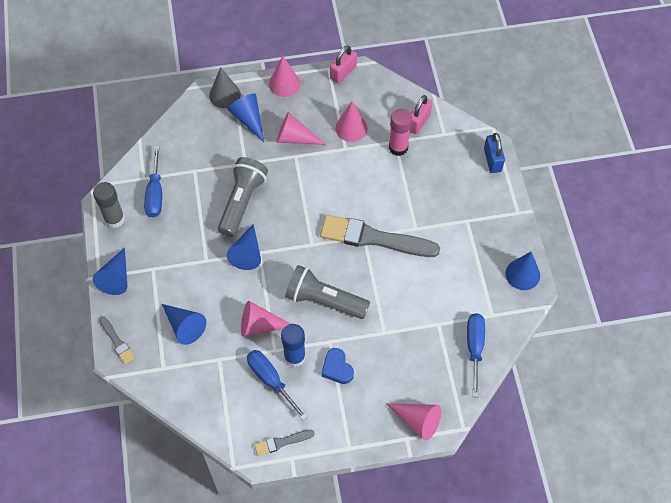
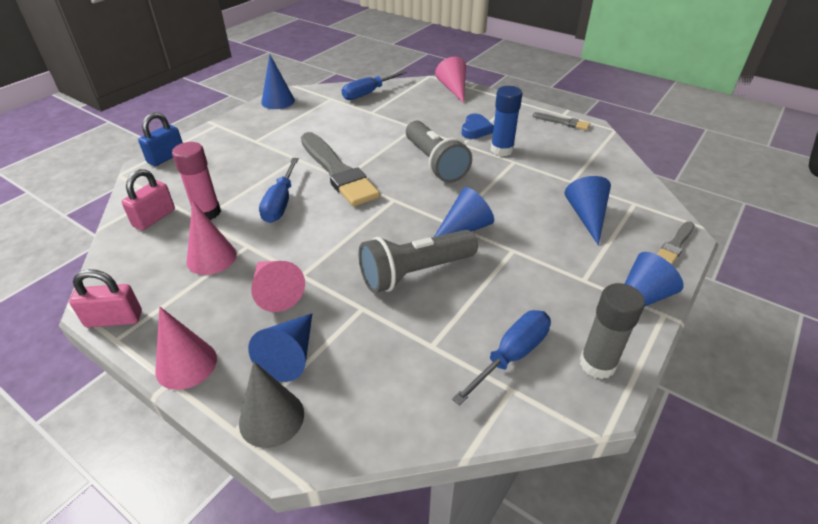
camera: 135 degrees left, 20 degrees down
(117, 342) = (675, 245): grey brush -> grey brush turned 150 degrees counterclockwise
(260, 325) = (510, 179): pink cone -> none
(271, 380) = (537, 149): blue screwdriver -> blue screwdriver (280, 203)
(418, 122) = (154, 218): pink padlock -> pink padlock turned 45 degrees counterclockwise

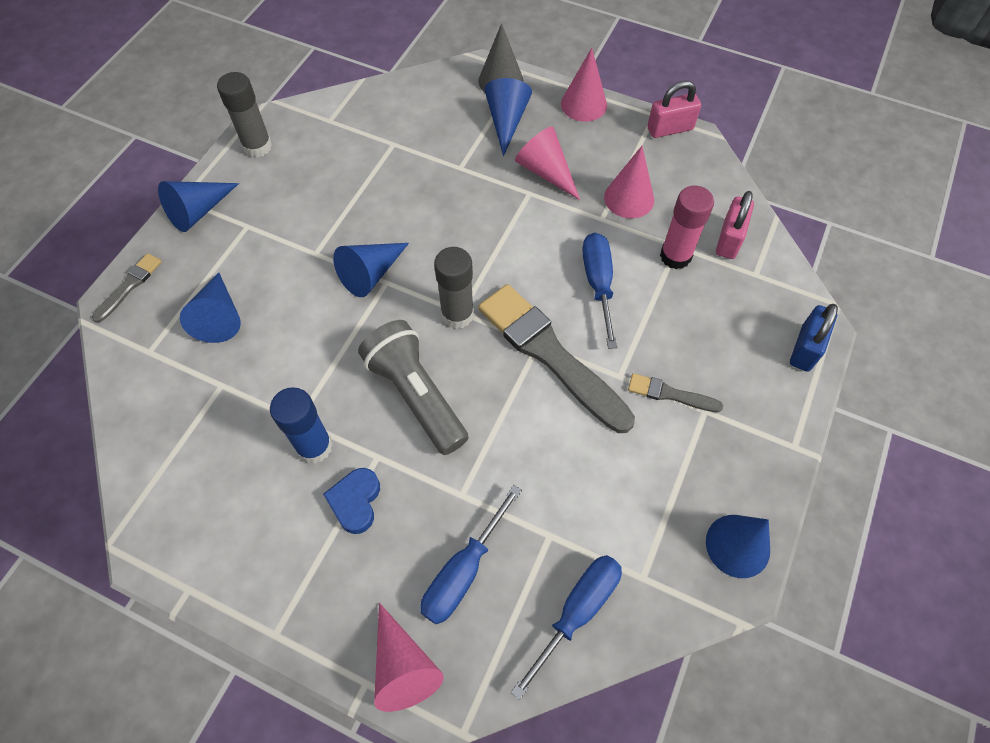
camera: 170 degrees right, 20 degrees up
(397, 198) = (457, 314): none -> grey glue stick
(415, 273) = (417, 210): grey flashlight -> none
(511, 355) = (327, 144): blue screwdriver -> blue screwdriver (463, 571)
(563, 122) = (195, 556): grey brush -> grey brush (670, 394)

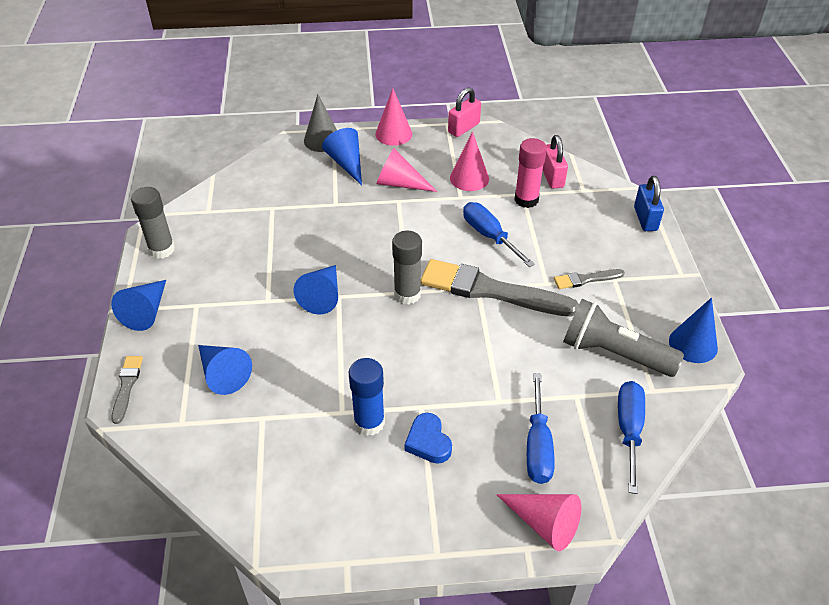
camera: 30 degrees left, 15 degrees down
(416, 395) = (418, 356): grey flashlight -> grey flashlight (614, 353)

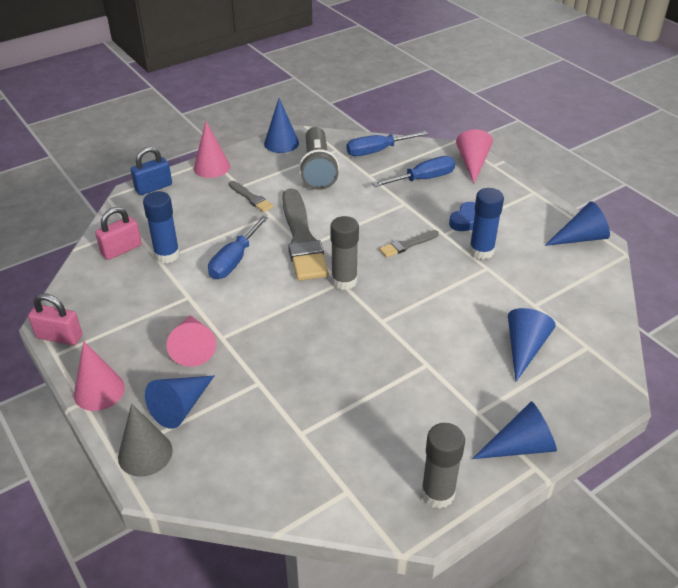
camera: 120 degrees left, 5 degrees down
(127, 386) = (598, 403): grey brush -> grey brush (407, 245)
(322, 296) = (390, 330): blue cone -> blue cone (580, 238)
(469, 178) = (154, 301): pink cone -> pink cone (212, 167)
(526, 200) = (167, 255): pink glue stick -> blue glue stick

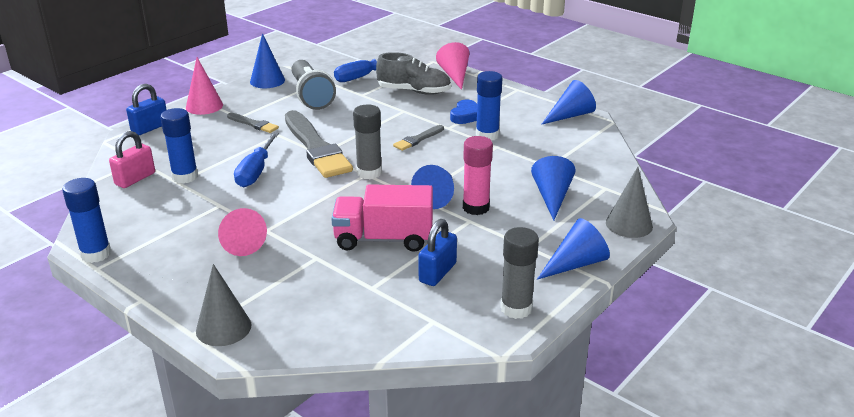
camera: 15 degrees left, 10 degrees down
(59, 337) = (96, 254): pink padlock -> blue glue stick
(99, 391) = (156, 289): pink cone -> none
(181, 407) = (246, 287): blue cone -> blue cone (437, 196)
(331, 372) = (383, 239): none -> pink truck
(372, 428) = (437, 272): none -> blue padlock
(423, 179) = (414, 91): blue screwdriver -> grey shoe
(438, 348) = (476, 207): none -> pink glue stick
(597, 403) = (629, 224): none -> grey cone

